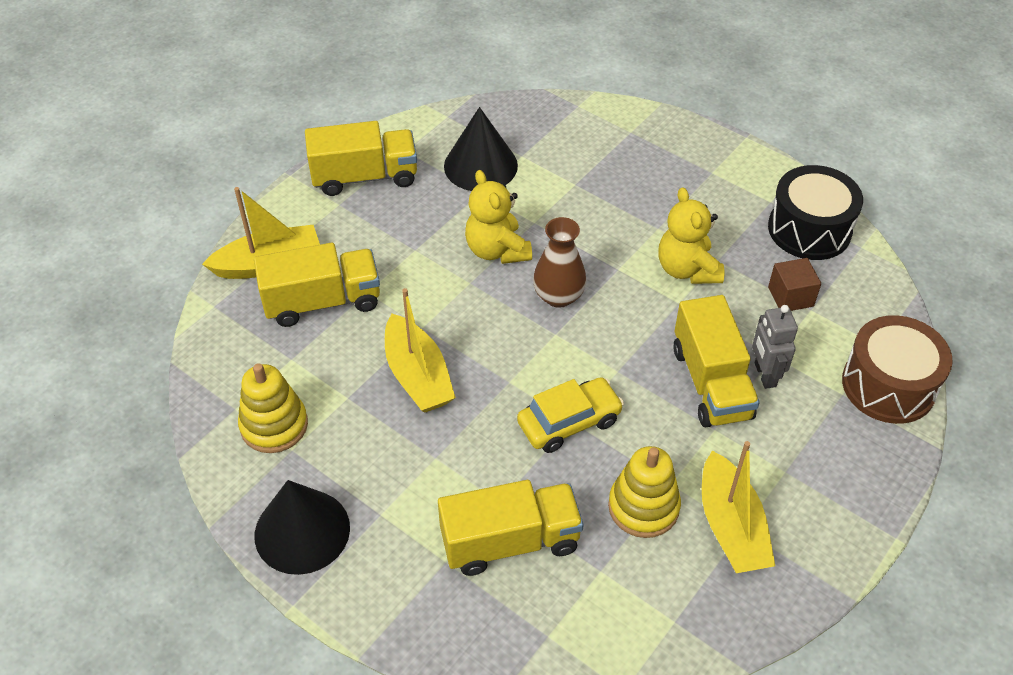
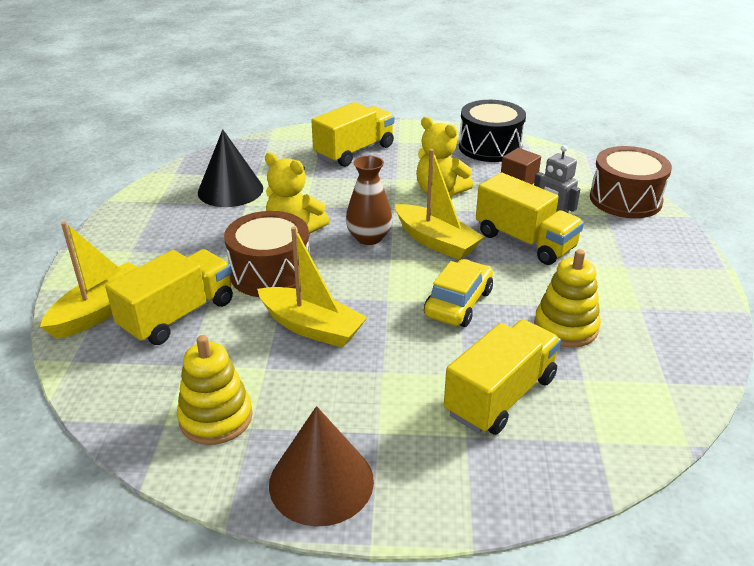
camera: 35 degrees left, 15 degrees down
(302, 531) = (321, 482): black cone -> brown cone
(365, 177) = (139, 227): yellow truck -> yellow truck (354, 152)
(434, 293) = (270, 273): none -> brown drum
(731, 526) = (632, 310): yellow boat -> yellow boat (436, 241)

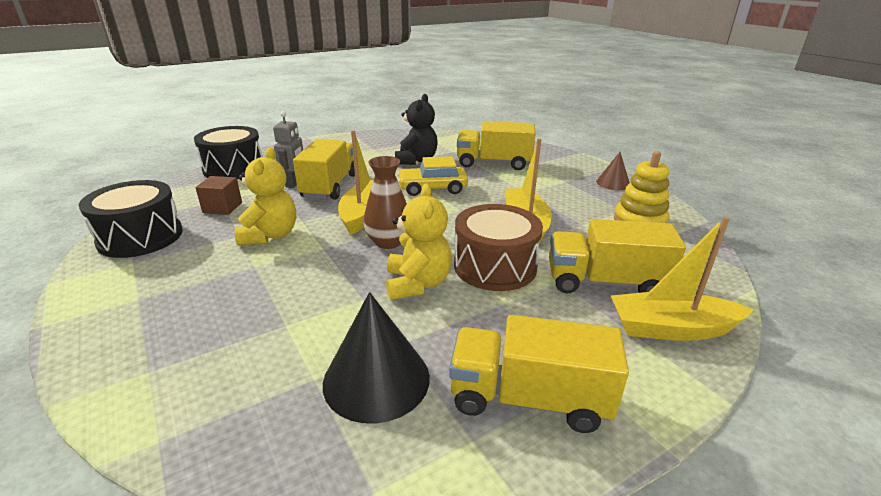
camera: 125 degrees left, 5 degrees down
(321, 482) = (613, 183): brown cone -> brown cone, size x0.57
(354, 152) = (187, 321): yellow truck -> yellow truck (528, 398)
(566, 327) = (416, 160): yellow stacking toy -> black teddy bear
(625, 199) = (234, 168): brown drum -> black drum

